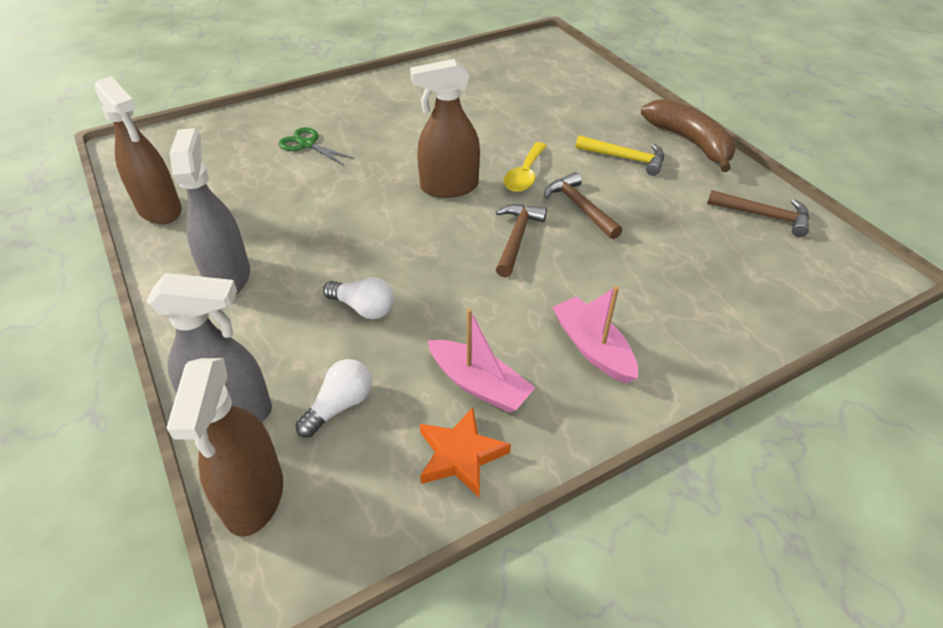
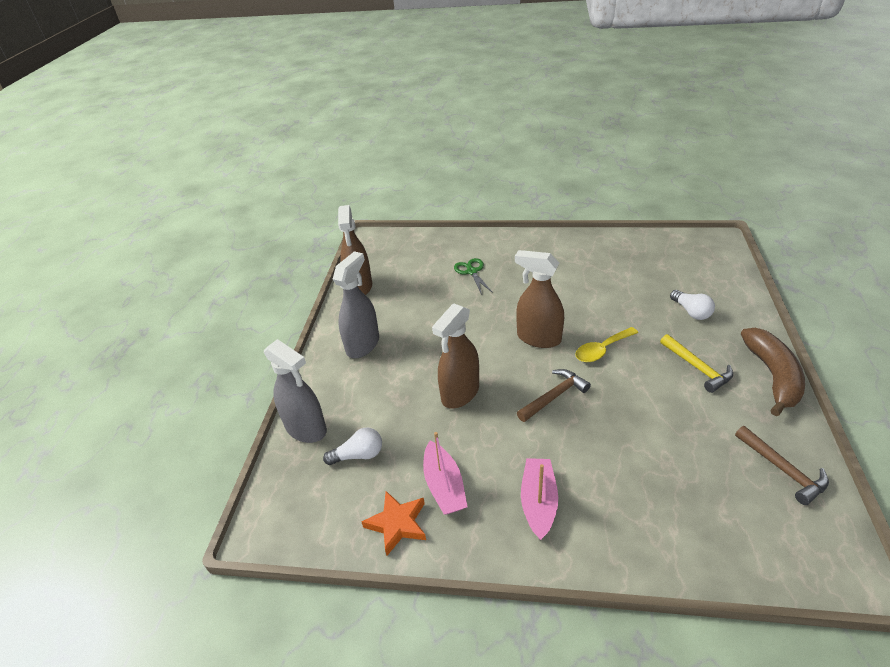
camera: 40 degrees right, 5 degrees down
(254, 496) = (281, 482): brown spray bottle -> brown spray bottle (460, 393)
(363, 308) = (418, 400): white light bulb -> white light bulb (691, 312)
(580, 207) = (622, 393): brown hammer -> none

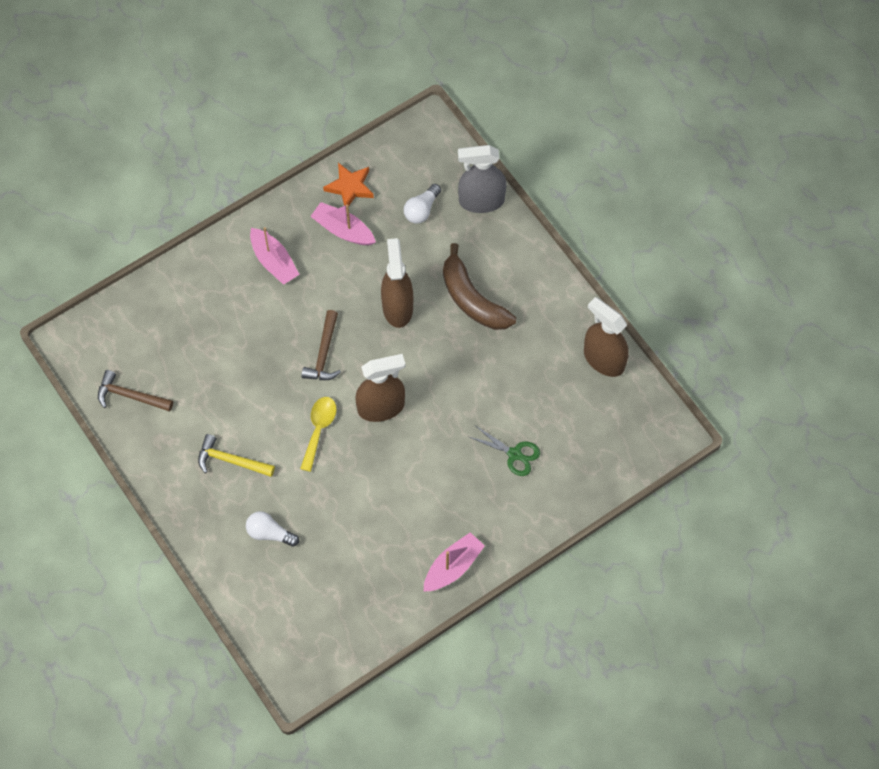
camera: 135 degrees right, 25 degrees up
(363, 345) = (523, 298): grey spray bottle -> none
(567, 244) = (453, 566): none -> pink boat
(772, 376) = (169, 491): brown banana -> brown banana (472, 299)

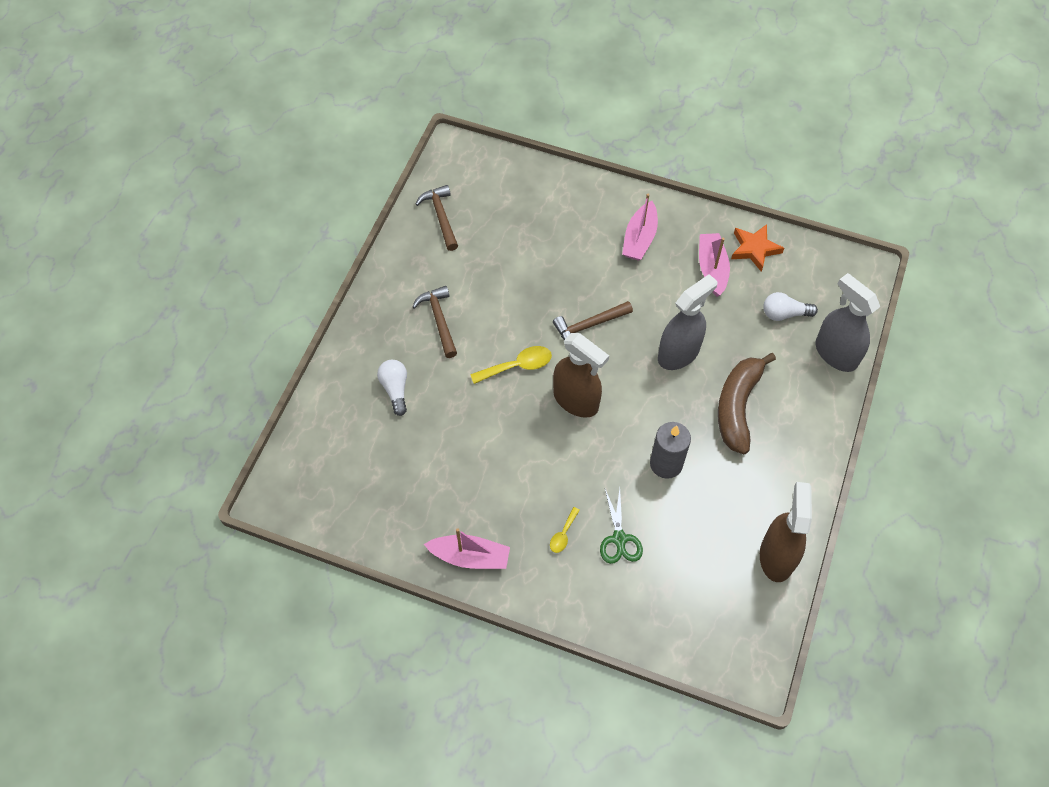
camera: 55 degrees right, 5 degrees down
(231, 460) = (439, 320): yellow hammer -> brown hammer
(397, 307) = (679, 353): brown spray bottle -> grey spray bottle
(480, 381) = (666, 464): none -> grey candle
(483, 490) = (563, 534): none -> yellow spoon

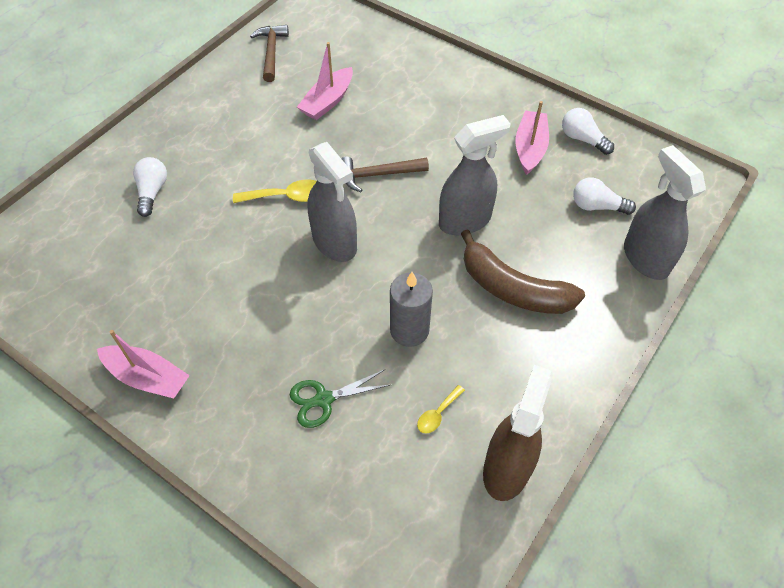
camera: 15 degrees right, 5 degrees down
(439, 320) = (227, 139): brown hammer -> none
(563, 534) = (261, 379): yellow spoon -> yellow spoon (437, 414)
(576, 400) = (334, 243): brown spray bottle -> grey spray bottle
(619, 539) = (324, 399): green scissors -> green scissors turned 60 degrees clockwise
(639, 238) = (462, 107): pink boat -> pink boat (327, 101)
(737, 407) = (513, 289): brown banana -> brown banana turned 90 degrees counterclockwise
(754, 249) = (582, 139): orange star -> white light bulb

